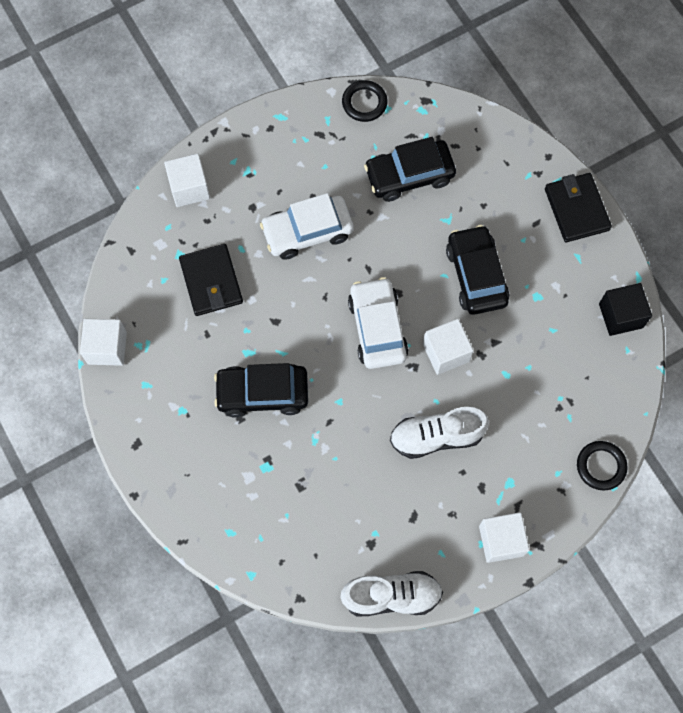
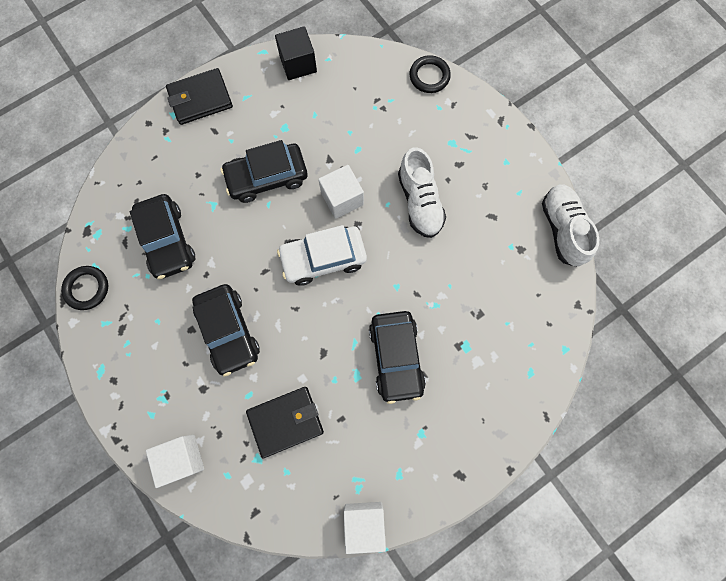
camera: 95 degrees left, 5 degrees up
(307, 232) = (228, 331): white car -> black car
(501, 540) = (501, 147): white cube -> none

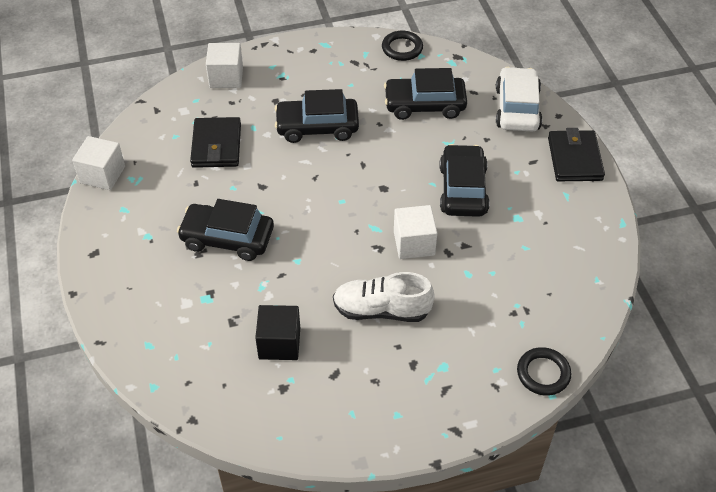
camera: 110 degrees right, 25 degrees down
(298, 64) = (597, 250): black cube -> black cube (279, 343)
(323, 258) = (355, 211): white car -> white car (517, 108)
(562, 229) = (287, 441): white shoe -> none

